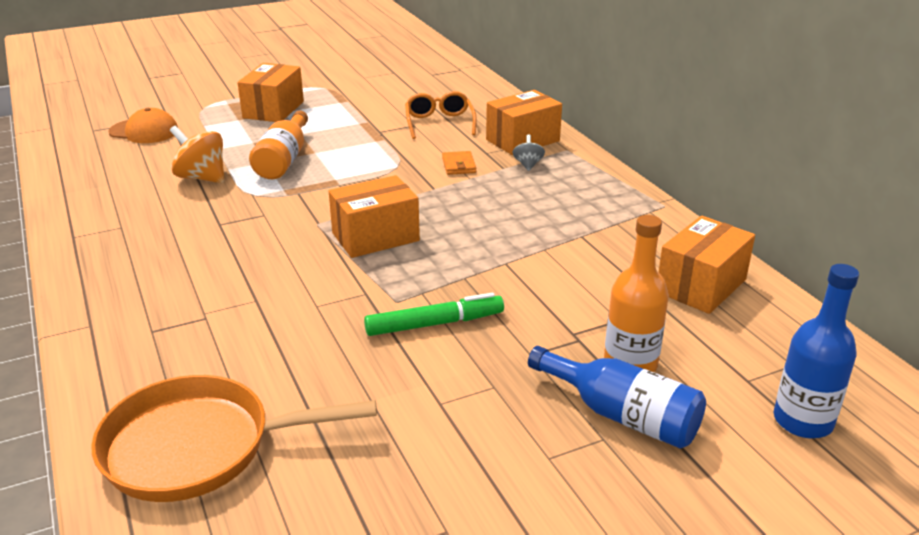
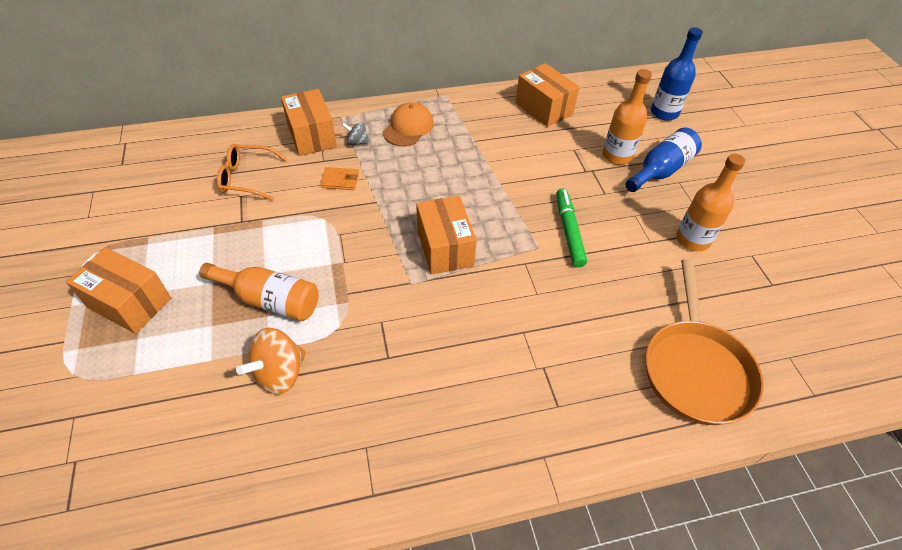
camera: 80 degrees left, 20 degrees up
(144, 131) = (112, 441): orange cap -> orange cap (408, 127)
(460, 451) = (692, 240): none -> orange bottle

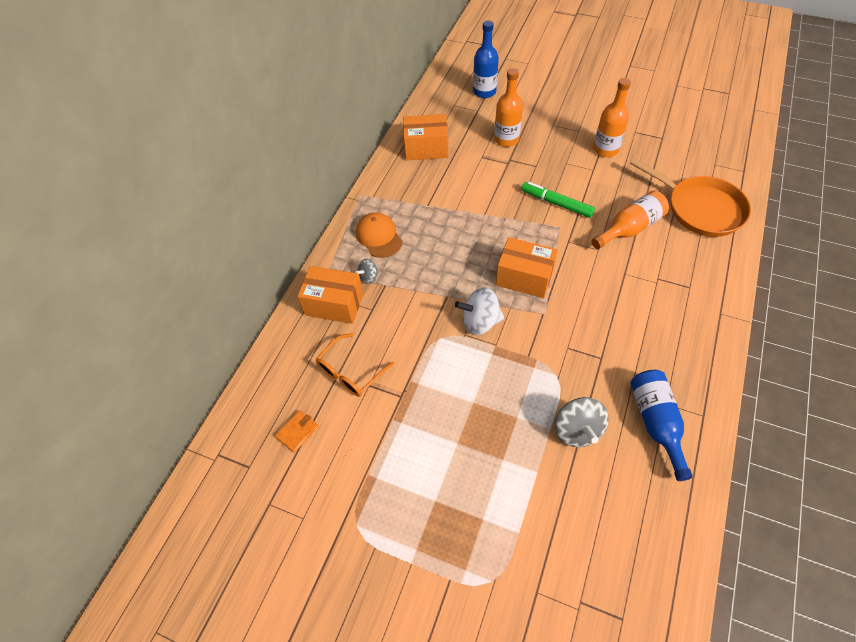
camera: 50 degrees left, 5 degrees up
(129, 303) = (439, 513): orange box -> none
(270, 300) = (502, 409): orange bottle -> orange bottle (630, 228)
(279, 373) = (577, 430): orange spinning top -> grey spinning top
(340, 180) = (405, 308): orange wallet -> orange wallet (297, 432)
(363, 238) = (480, 322): none -> white spinning top
(660, 170) = (536, 127): blue bottle -> blue bottle (656, 423)

